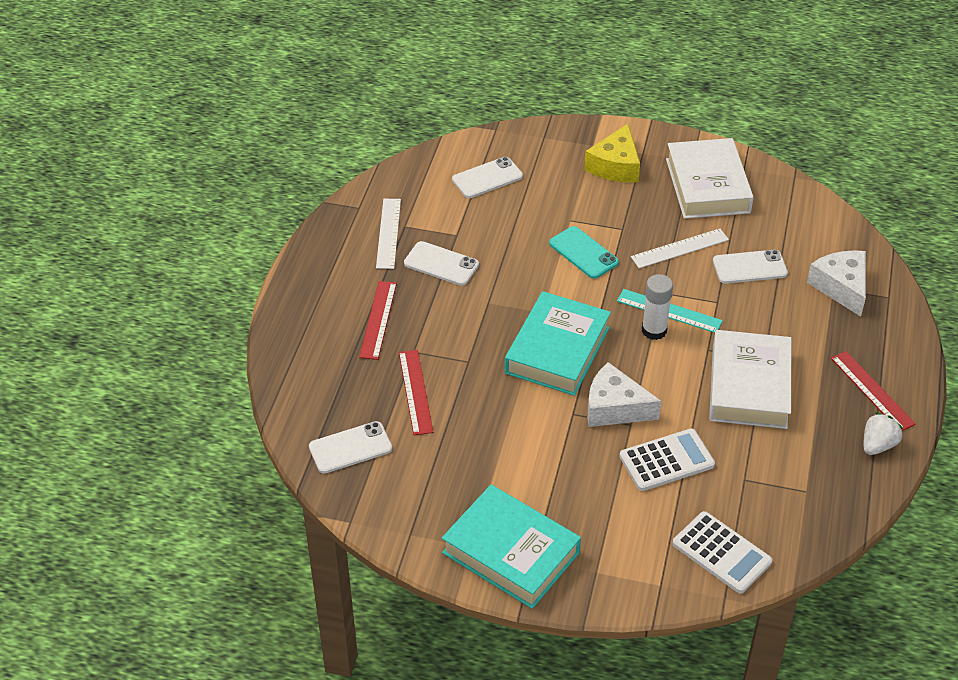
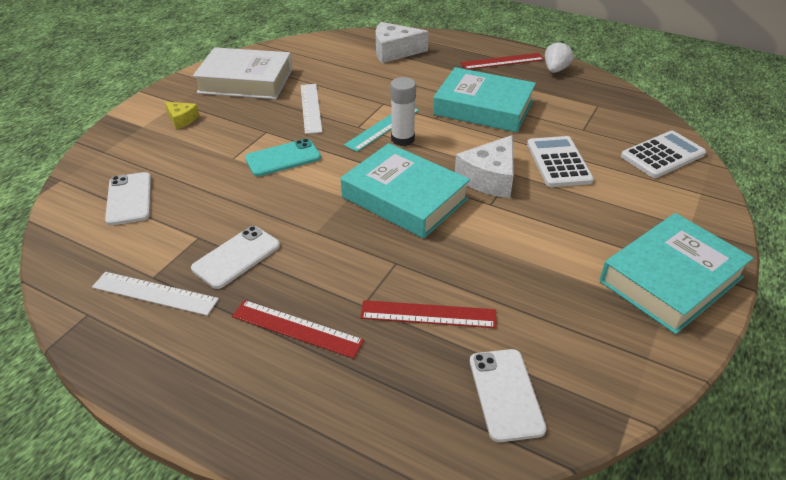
camera: 75 degrees left, 5 degrees down
(615, 166) = (182, 119): yellow cheese -> yellow cheese, size x0.55
(749, 267) = (352, 82): white phone -> none
(749, 386) = (483, 107): white book -> turquoise book
(877, 445) = (555, 70): white strawberry -> white strawberry turned 60 degrees clockwise

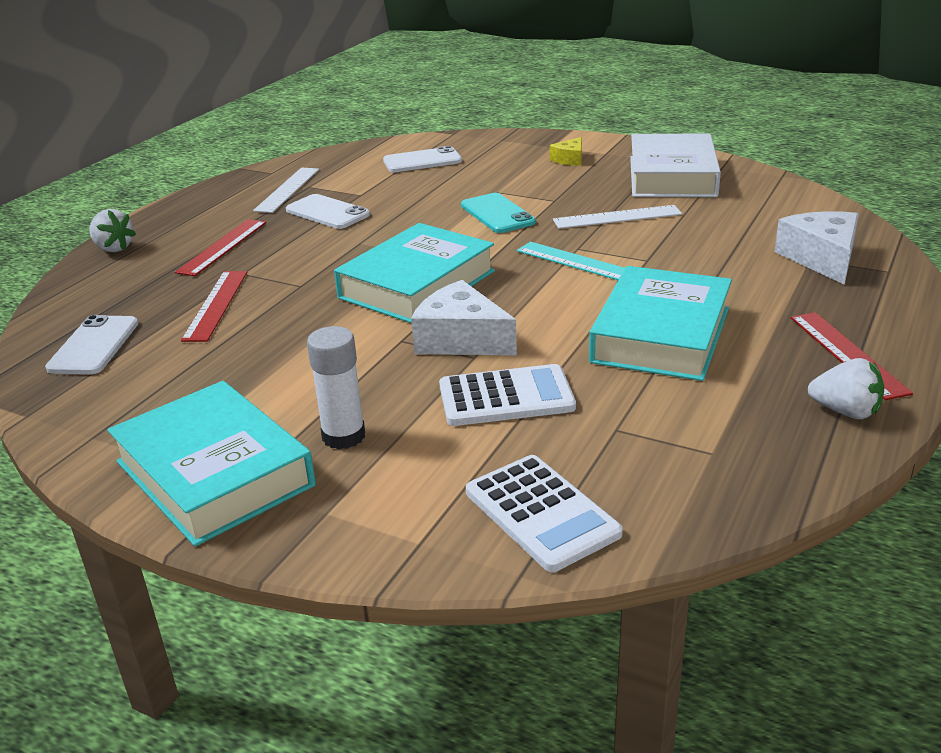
camera: 90 degrees right, 10 degrees down
(270, 434) = (113, 248): none -> white strawberry
(402, 139) = (551, 277): white glue stick -> white glue stick (343, 436)
(505, 394) = (94, 346): white phone -> white phone turned 75 degrees counterclockwise

